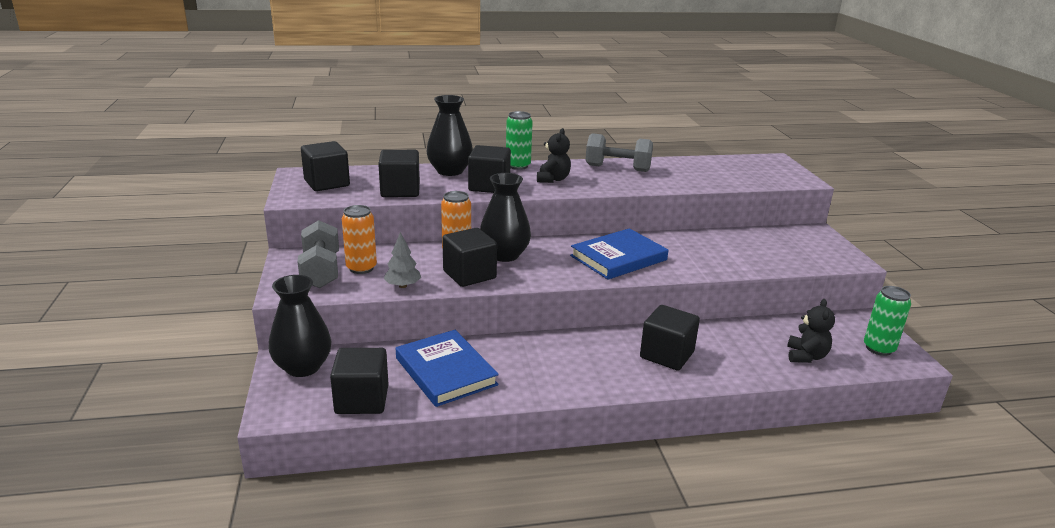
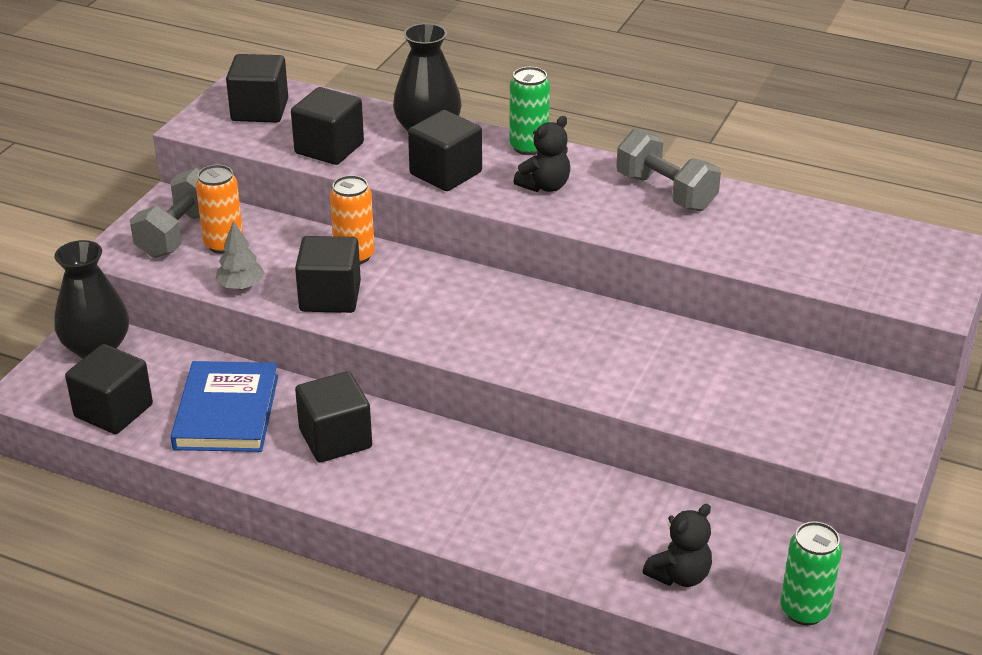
camera: 35 degrees right, 10 degrees up
(504, 255) = (404, 281): black vase -> none
(618, 258) = (543, 336): blue book -> none
(667, 355) = (497, 496): black cube -> black cube (335, 439)

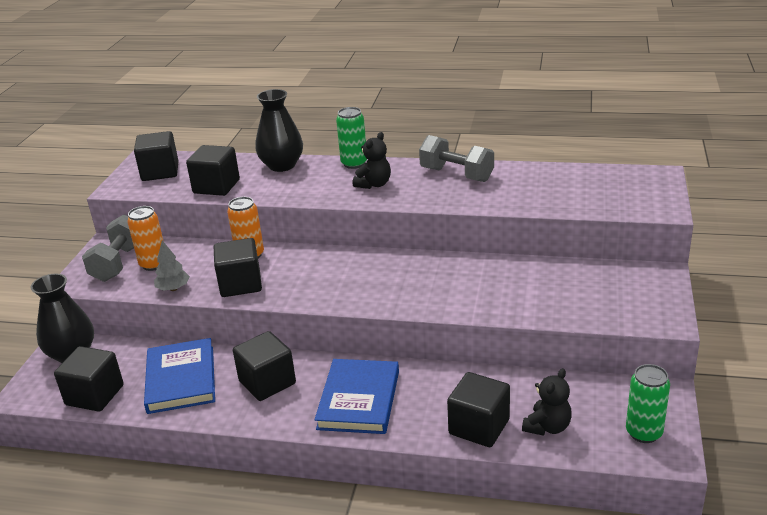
camera: 10 degrees left, 5 degrees down
(445, 173) = (303, 188): black cube -> black cube (479, 427)
(446, 487) = (358, 400): none -> blue book

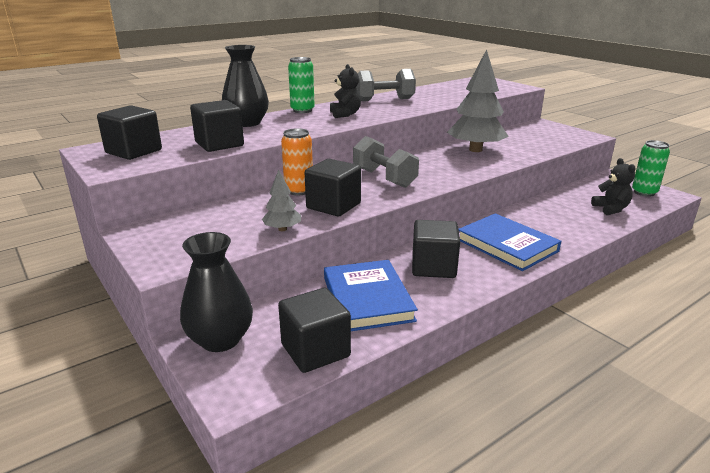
camera: 50 degrees left, 5 degrees down
(118, 263) = (182, 237): grey dumbbell -> grey dumbbell (384, 178)
(153, 264) = (223, 224): orange can -> none
(181, 379) = (367, 299): blue book -> blue book turned 45 degrees clockwise
(479, 427) = (587, 224): black cube -> none
(485, 278) = (475, 150): none -> grey tree

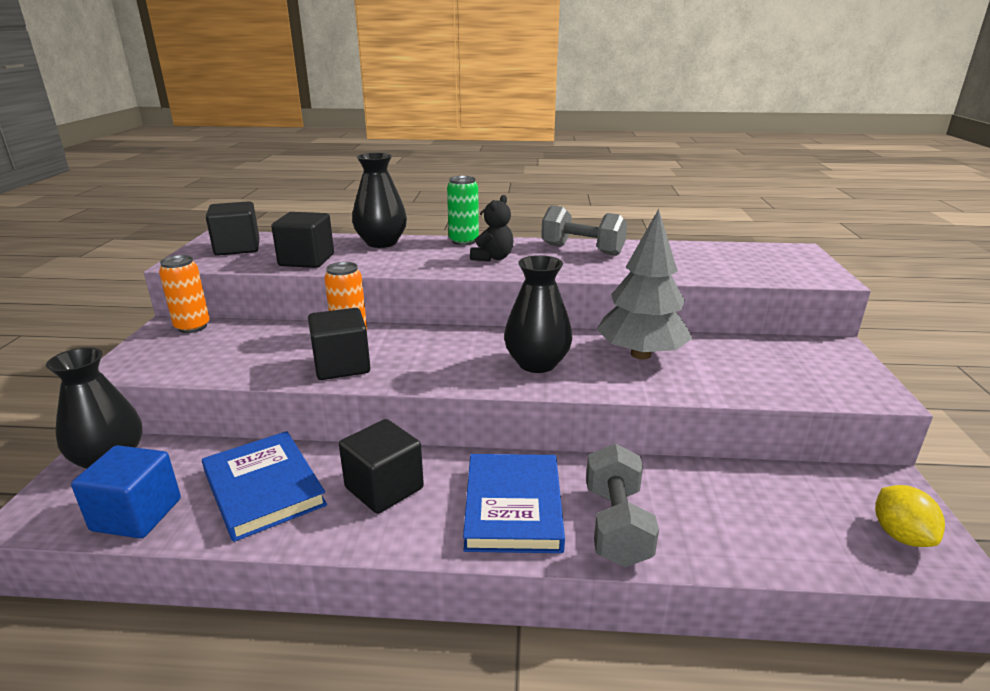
camera: 40 degrees right, 0 degrees up
(159, 225) = (192, 327): none -> orange can
(282, 229) = (254, 372): grey tree -> none
(315, 350) = (137, 515): black cube -> blue cube
(367, 299) = (264, 488): blue book -> blue book turned 60 degrees counterclockwise
(384, 178) = (454, 352): grey dumbbell -> grey dumbbell (616, 525)
(438, 169) = (537, 363): none -> black vase
(611, 209) = (775, 533): black teddy bear -> none
(644, 192) = (900, 535): green can -> yellow lemon

